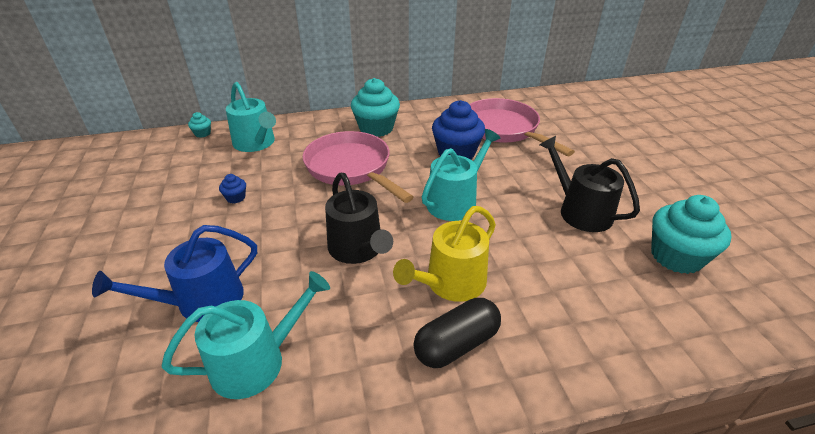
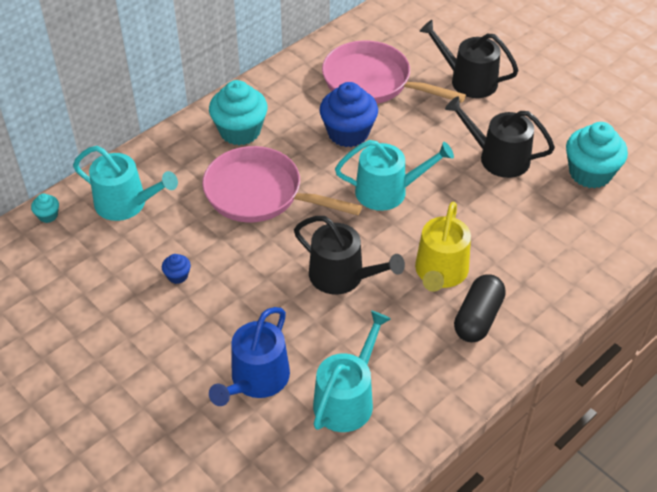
camera: 30 degrees left, 10 degrees up
(455, 201) = (388, 191): turquoise watering can -> turquoise watering can turned 75 degrees clockwise
(588, 150) = (468, 80): none -> black watering can

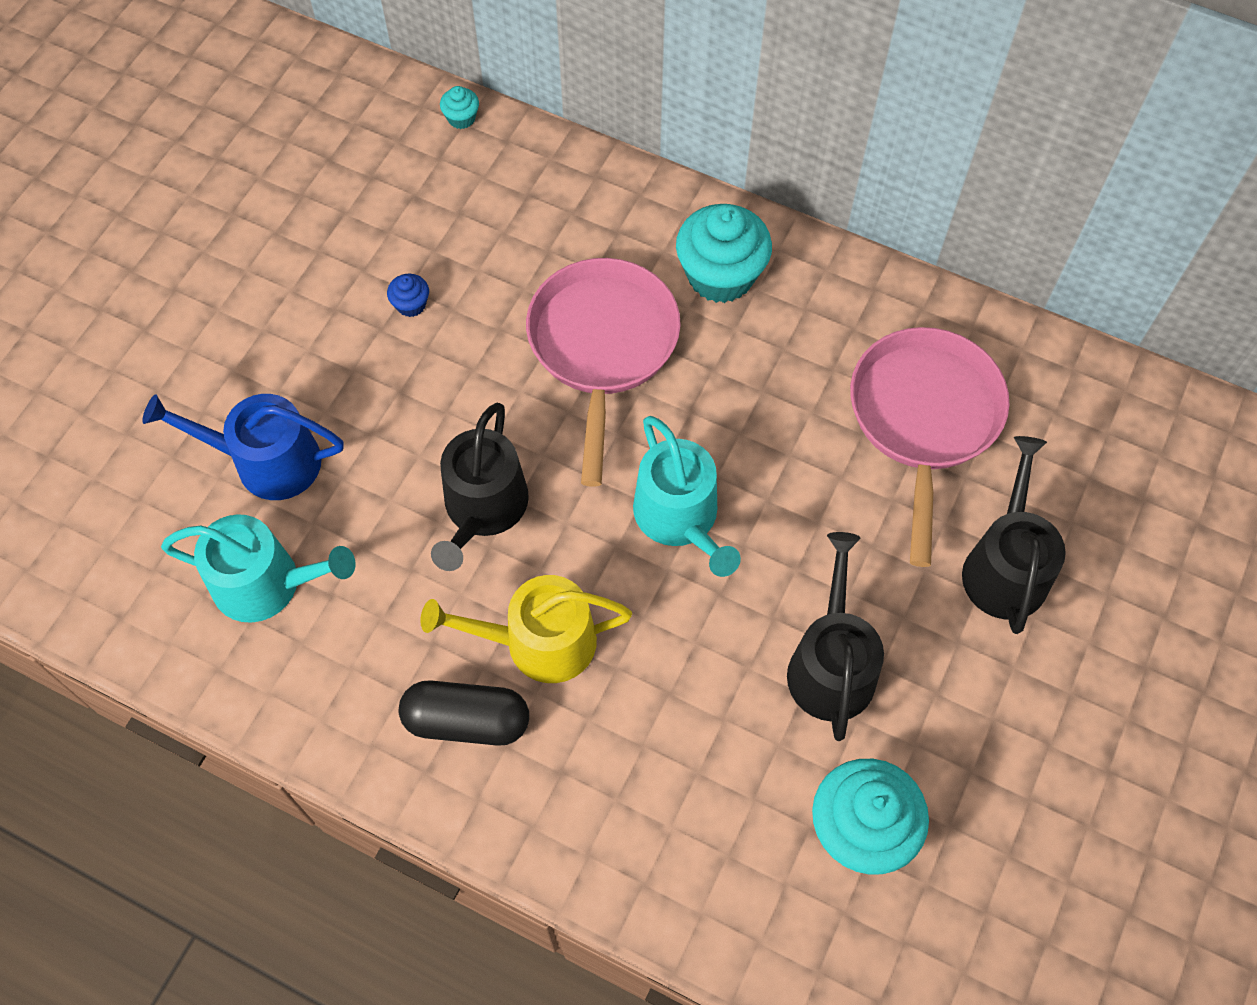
camera: 70 degrees right, 15 degrees up
(126, 203) = (517, 195): turquoise watering can -> none
(348, 133) = (785, 422): blue cupcake -> none

